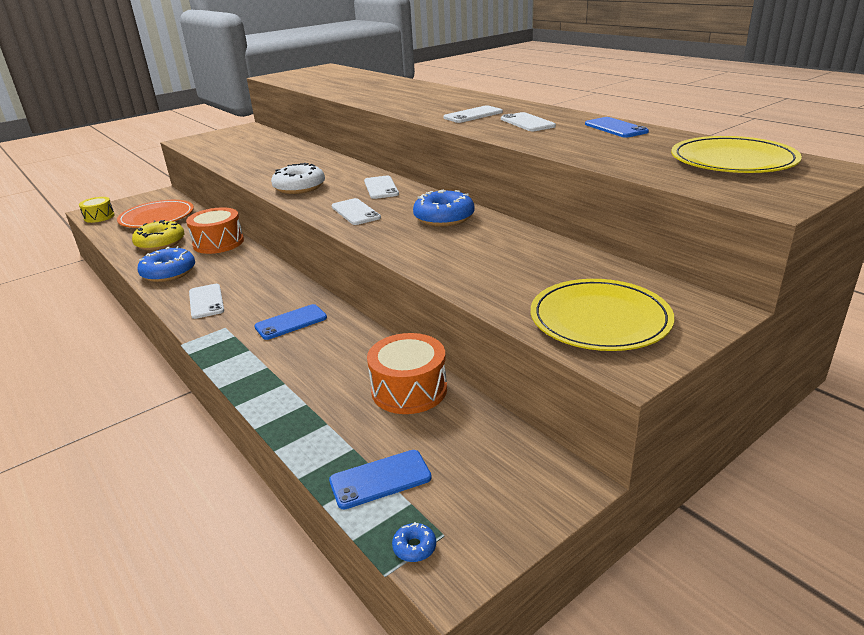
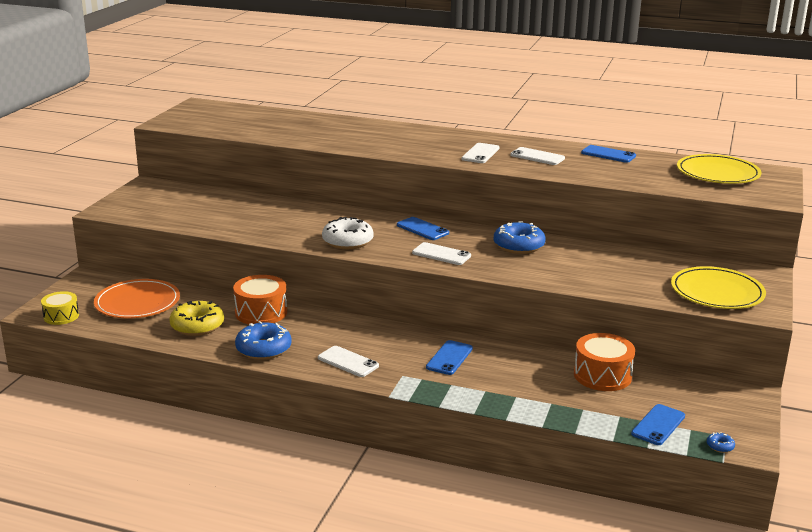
camera: 35 degrees left, 5 degrees down
(381, 188) = (422, 229): white phone -> blue phone

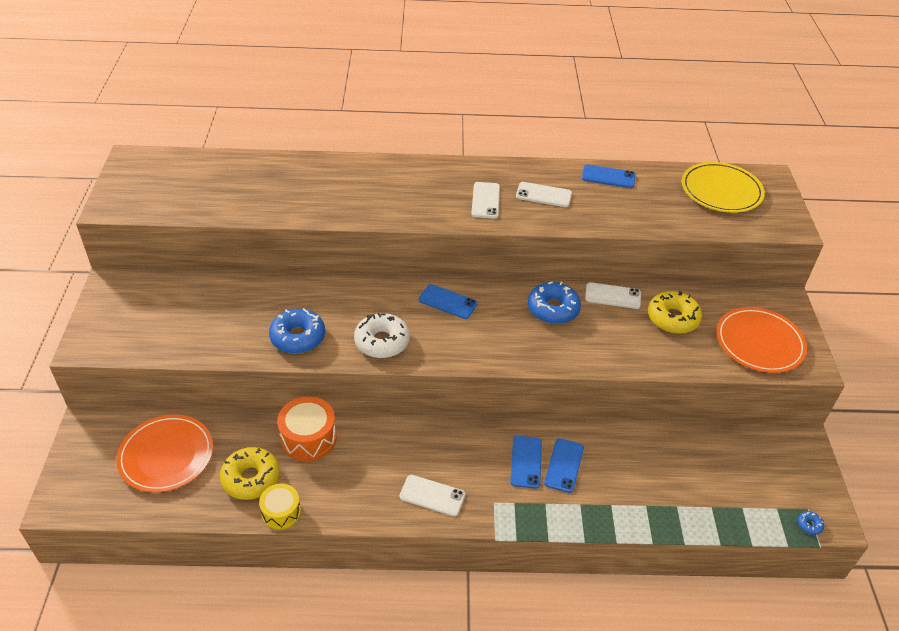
camera: 20 degrees left, 20 degrees up
(61, 316) = (89, 502): yellow drum -> yellow drum (281, 512)
(263, 349) = (338, 498): blue donut -> blue donut (298, 337)
(441, 254) = (486, 342): white phone -> white phone (612, 296)
(602, 375) = (672, 450): orange drum -> none
(635, 266) = (672, 318): none -> yellow donut
(658, 425) = (748, 510): blue phone -> blue phone (564, 465)
(717, 292) = (759, 342): yellow plate -> orange plate

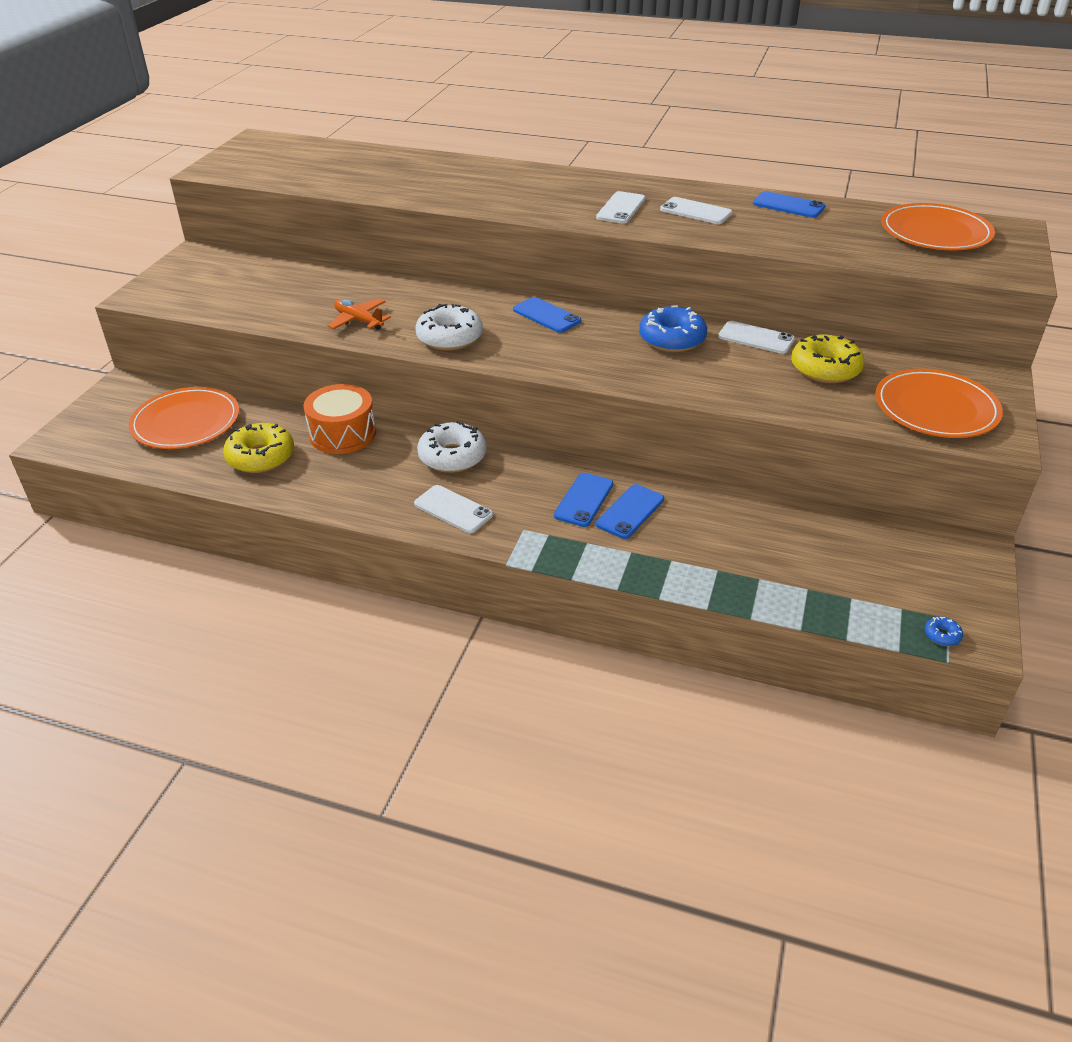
camera: 20 degrees right, 5 degrees down
(281, 512) = (276, 491): yellow drum -> none
(298, 337) = (359, 320): blue donut -> orange plane
(408, 441) = (452, 456): none -> white donut
(721, 190) = (935, 232): yellow plate -> orange plate

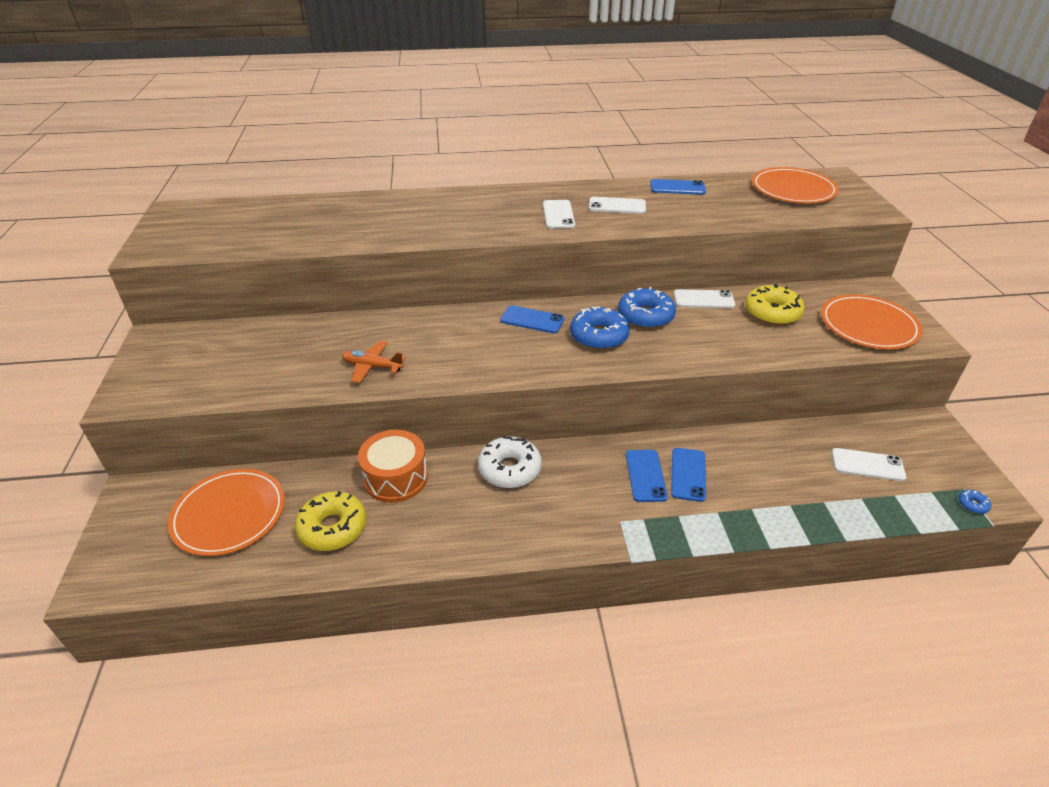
camera: 25 degrees left, 0 degrees up
(449, 337) = (468, 362): white donut -> none
(453, 509) = (548, 522): white phone -> white phone (867, 465)
(602, 346) = (599, 336): none -> blue donut

